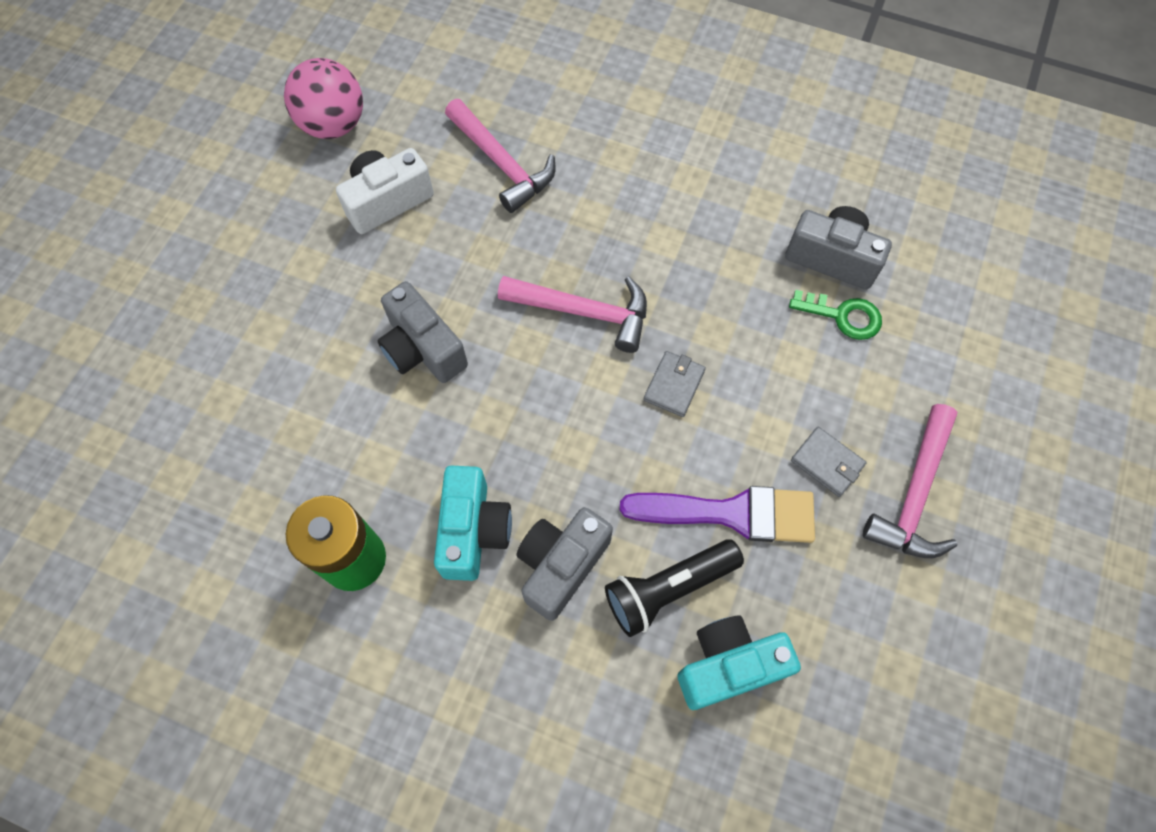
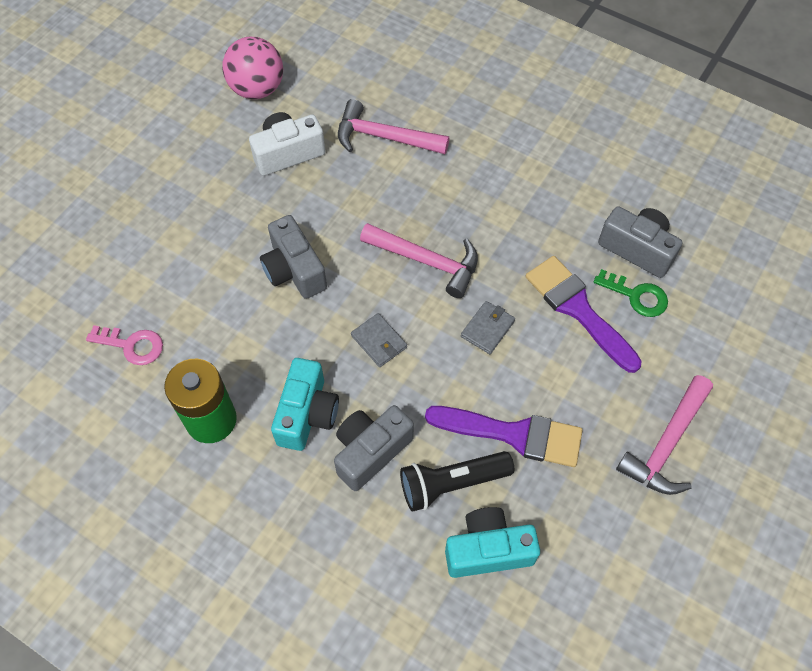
camera: 10 degrees right, 5 degrees down
(235, 479) = (132, 345): none -> pink key
(502, 164) = (384, 137): pink hammer -> pink hammer turned 135 degrees clockwise
(777, 343) = (578, 309): none -> purple brush
(827, 463) = (599, 408): grey wallet -> grey wallet (379, 341)

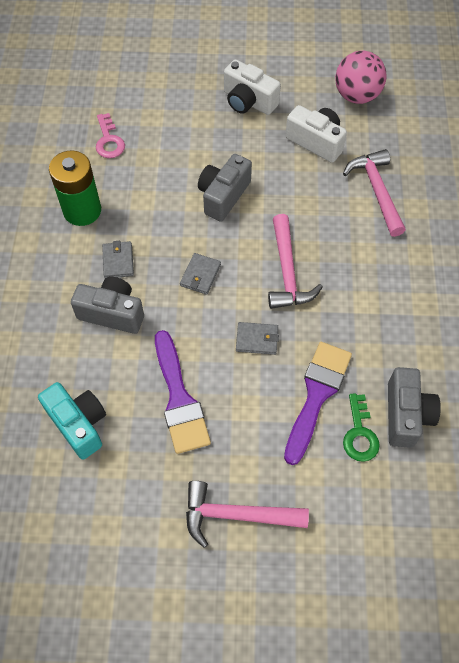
camera: 60 degrees right, 0 degrees up
(187, 183) = (248, 101): none -> white camera
(307, 414) = (118, 261): turquoise camera -> grey wallet
(451, 484) = (116, 376): black flashlight -> none

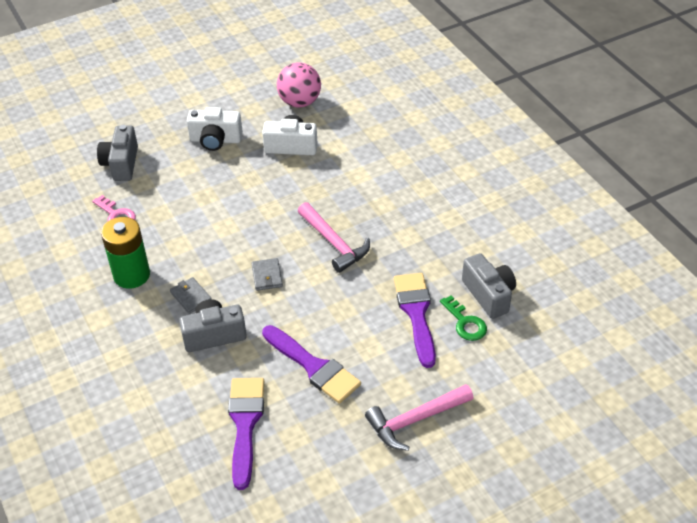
camera: 30 degrees left, 15 degrees down
(78, 424) = (245, 424): turquoise camera -> purple brush
(223, 196) = (244, 214): grey camera -> grey camera (121, 164)
(257, 339) = (344, 298): grey wallet -> none
(376, 191) = (362, 160): pink hammer -> none

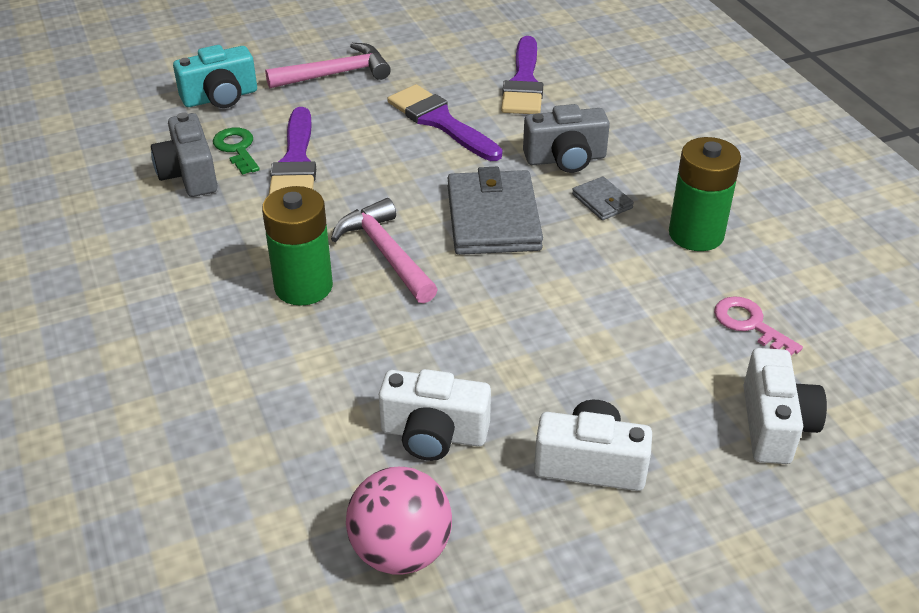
camera: 175 degrees left, 5 degrees down
(121, 164) = (775, 425): grey camera -> white camera
(267, 276) = (493, 218): grey wallet -> grey wallet, size x2.13
(379, 216) = (303, 286): none -> green battery
(504, 379) = (220, 97): none -> turquoise camera

